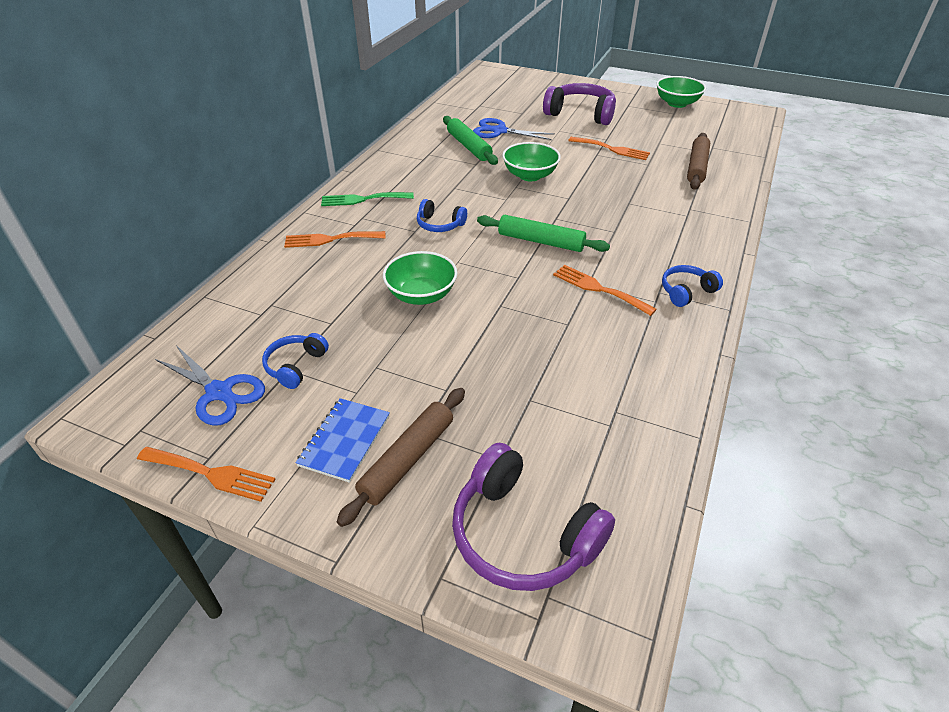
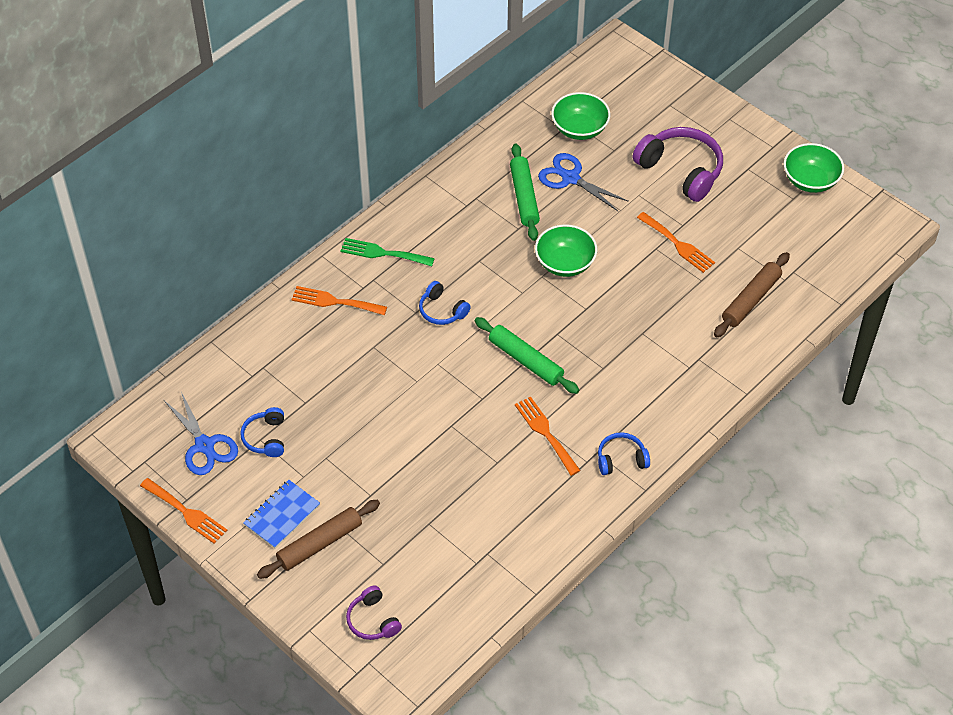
camera: 20 degrees right, 10 degrees up
(295, 366) = (266, 438): blue headphones -> blue headphones turned 45 degrees counterclockwise
(421, 295) = (390, 394): green bowl -> green bowl (579, 129)
(523, 534) = (373, 620): purple headphones -> purple headphones, size x0.54

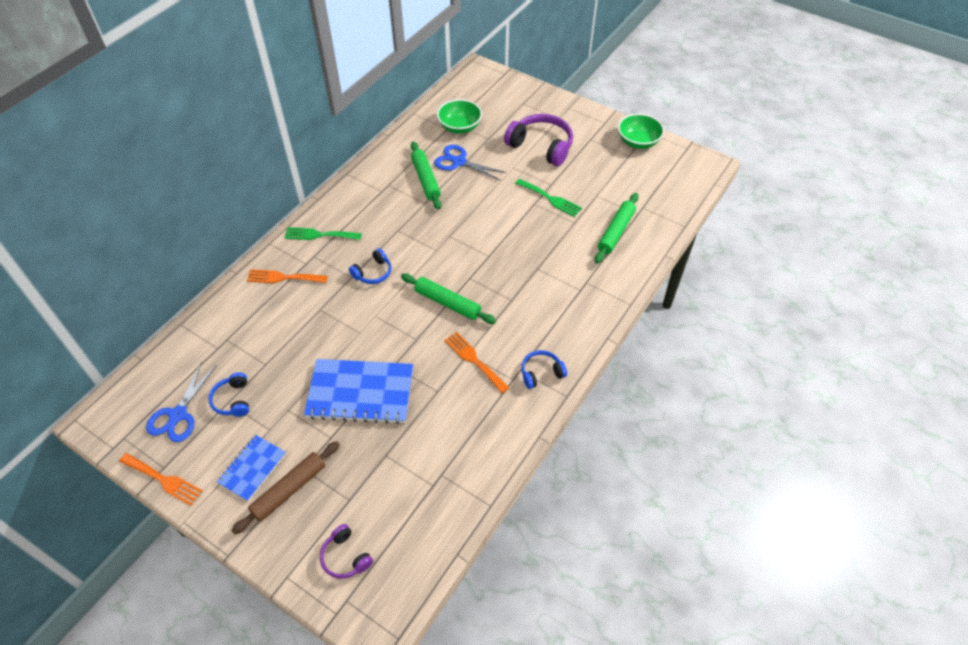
camera: 10 degrees left, 0 degrees up
(204, 445) = (178, 415): blue scissors -> blue scissors turned 60 degrees clockwise
(409, 451) = (360, 392): none -> blue notebook
(442, 310) = (373, 272): blue headphones -> blue headphones turned 75 degrees counterclockwise
(565, 263) = (466, 223): green bowl -> none
(678, 244) = (550, 199): orange fork -> green fork
(751, 300) = (616, 232): brown rolling pin -> green rolling pin

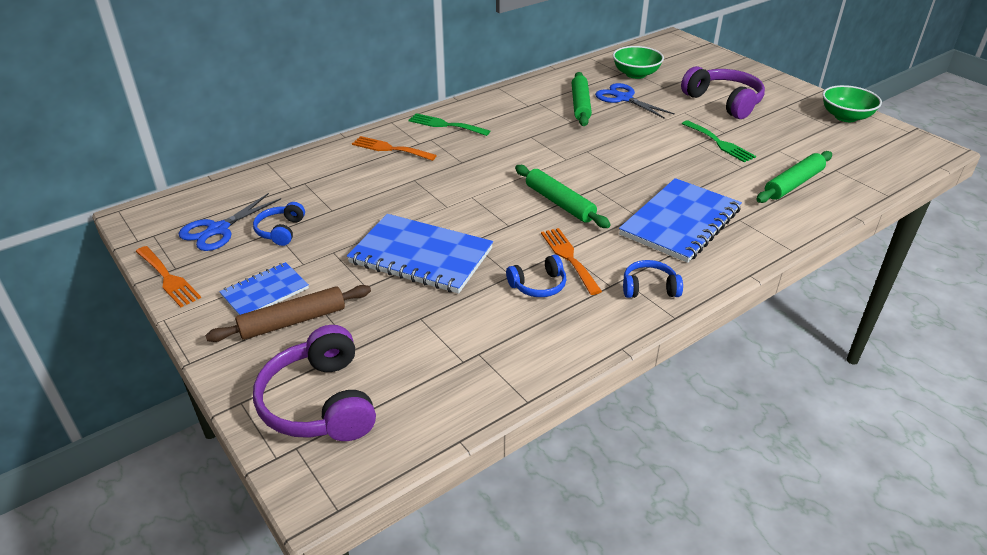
camera: 20 degrees right, 15 degrees down
(345, 557) = (320, 402): purple headphones -> purple headphones, size x1.86
(373, 272) = (487, 163): blue headphones -> blue headphones (538, 285)
(544, 298) = (680, 222): none -> blue notebook

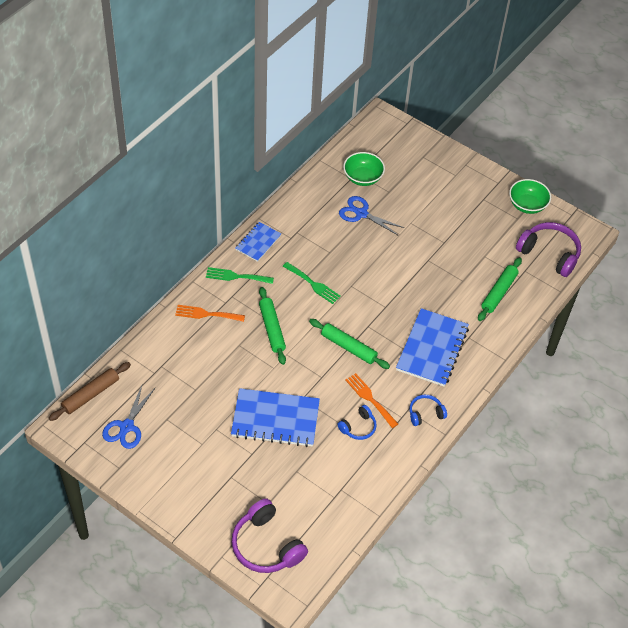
camera: 20 degrees left, 15 degrees up
(168, 278) = (120, 477): orange fork -> none
(265, 292) = (190, 474): blue notebook -> blue notebook (258, 242)
(281, 231) = (170, 417): blue headphones -> none
(293, 321) = (220, 492): brown rolling pin -> brown rolling pin (91, 394)
(580, 105) = (330, 229): green rolling pin -> green rolling pin (272, 329)
(719, 143) = (443, 256): green fork -> green fork (313, 284)
(724, 102) = (437, 203): purple headphones -> purple headphones (549, 254)

